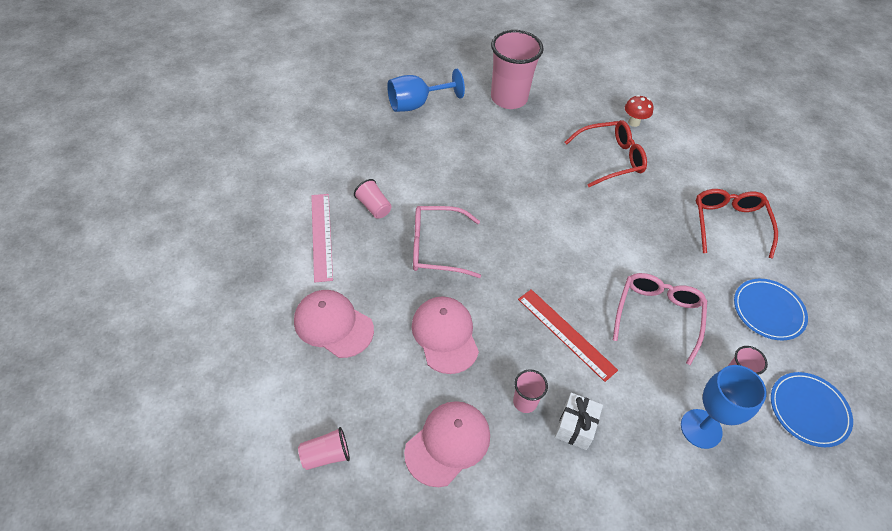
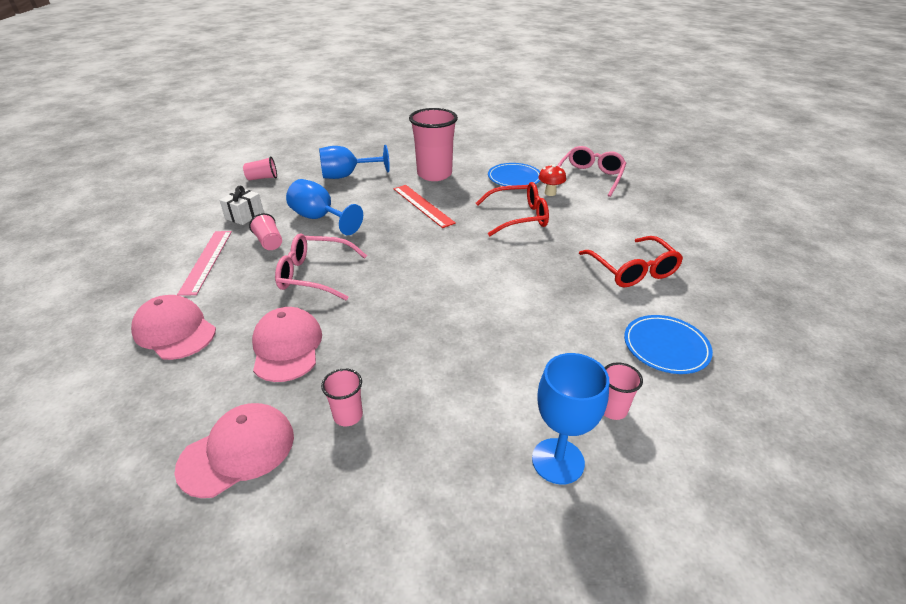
camera: 10 degrees right, 15 degrees down
(326, 455) = (91, 452): pink cup -> pink cup (262, 178)
(412, 171) = (320, 218): none -> blue goblet
(566, 333) = (422, 353): red ruler -> red ruler (423, 205)
(575, 426) = (399, 446): white gift -> white gift (244, 215)
(657, 316) = (532, 343): pink glasses -> pink glasses (590, 177)
(729, 224) = (632, 270): red glasses -> red glasses turned 150 degrees clockwise
(808, 410) = (705, 451): blue plate -> blue plate (514, 178)

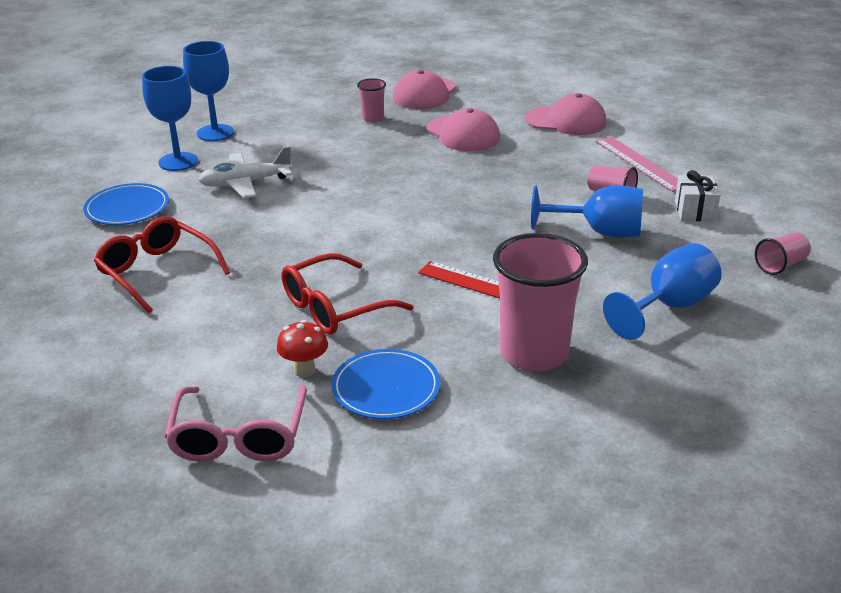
camera: 155 degrees right, 5 degrees down
(315, 275) = (514, 179): pink glasses -> none
(543, 345) = (245, 183): none -> white plane
(612, 409) = (178, 162): pink cup -> blue goblet

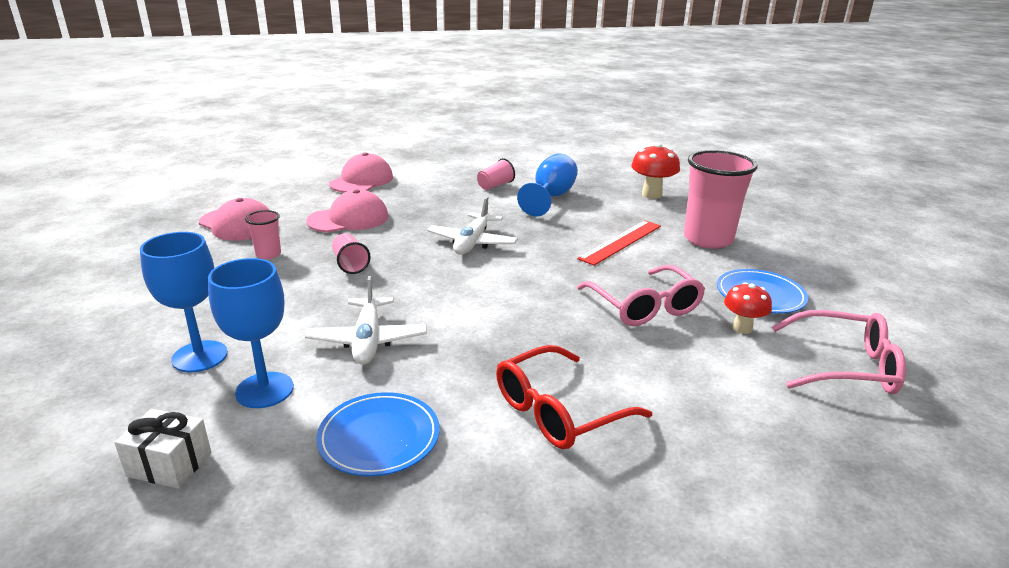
camera: 80 degrees left, 5 degrees down
(335, 307) = (644, 306): red glasses -> pink glasses
(441, 200) = (472, 242): none -> white plane
(640, 163) = (454, 171): pink ruler -> none
(669, 307) = (651, 194): blue goblet -> red mushroom
(694, 211) = (533, 169): white gift -> white gift (169, 464)
(781, 265) = (607, 162): pink cup -> pink cup (350, 264)

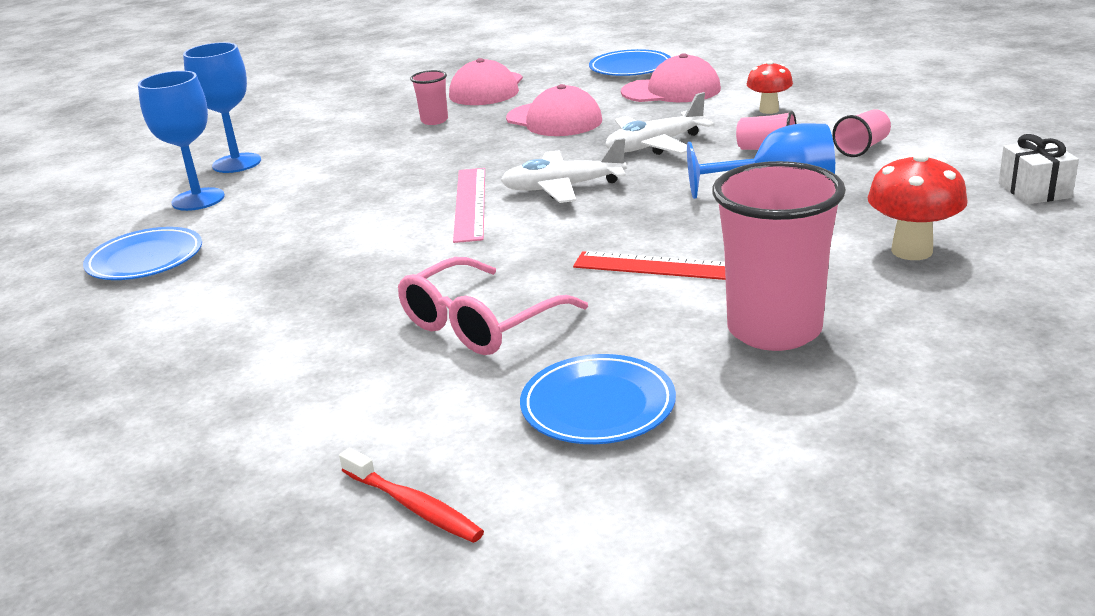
camera: 70 degrees right, 0 degrees up
(169, 464) = (95, 205): white gift -> white gift (1034, 190)
(295, 179) = (630, 68): none -> blue plate
(350, 264) = (445, 155): pink cup -> pink cup (862, 148)
(368, 340) = (298, 208): white plane -> white plane (655, 145)
(457, 274) = (470, 203): none -> pink ruler
(558, 411) = (213, 324): red glasses -> none
(742, 328) = (473, 404): red mushroom -> red mushroom (769, 110)
(845, 366) = (413, 506): pink glasses -> red toothbrush

